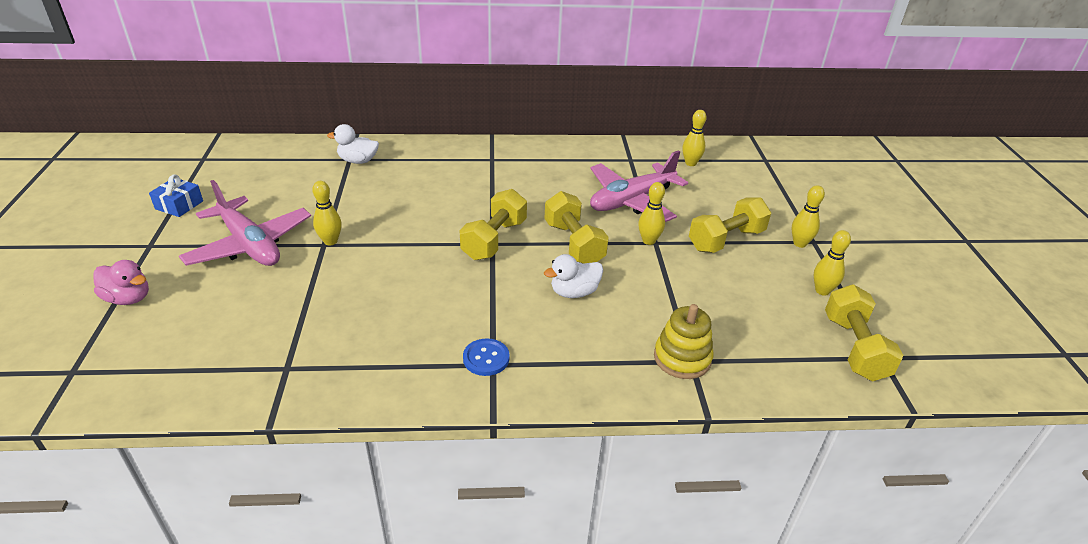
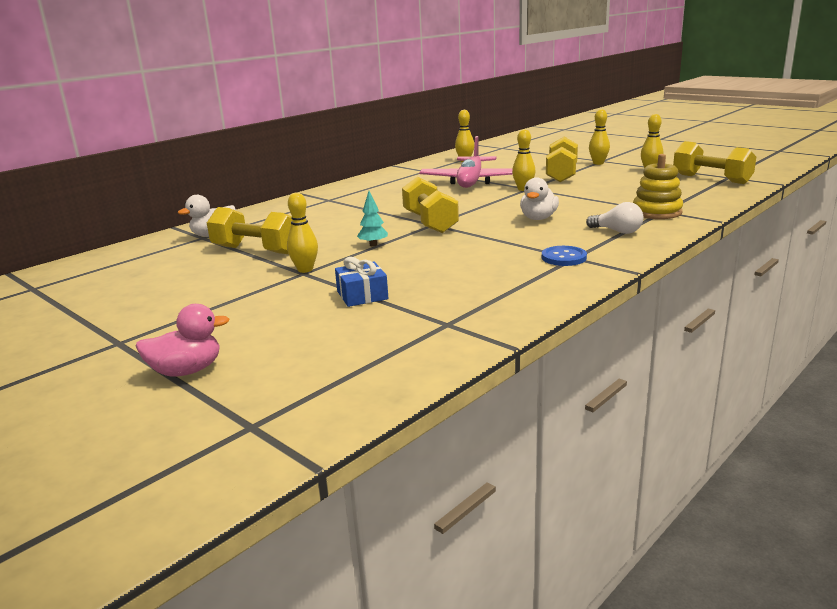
camera: 40 degrees left, 15 degrees down
(179, 205) = (84, 315): blue gift -> blue gift (362, 295)
(249, 245) = (232, 299): pink plane -> none
(412, 241) = (373, 245): none -> turquoise tree
(574, 243) = (484, 205): yellow dumbbell -> yellow dumbbell (256, 250)
(592, 358) = (617, 231): none -> white light bulb

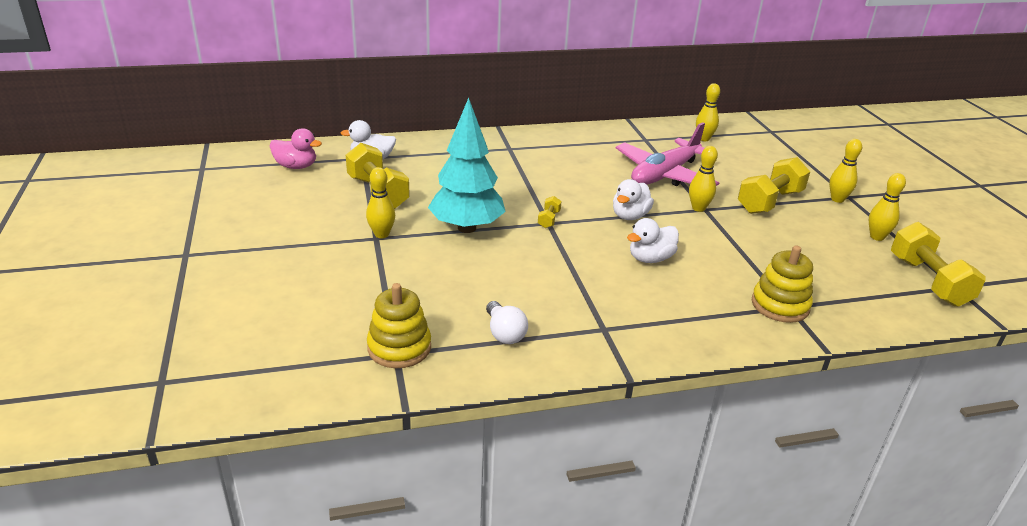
camera: 30 degrees right, 10 degrees up
(187, 371) = (188, 306): pink duck -> pink duck (296, 166)
(362, 295) = (382, 287): blue gift -> none
(373, 245) = (467, 228): turquoise tree -> turquoise tree, size x2.45
(430, 223) = (549, 219): yellow dumbbell -> yellow dumbbell, size x0.45
(443, 320) = (399, 347): none -> yellow stacking toy
(485, 205) = (630, 216): none -> white duck
(564, 258) = (594, 324): blue button -> none
(617, 231) = (696, 314): white light bulb -> white light bulb (504, 333)

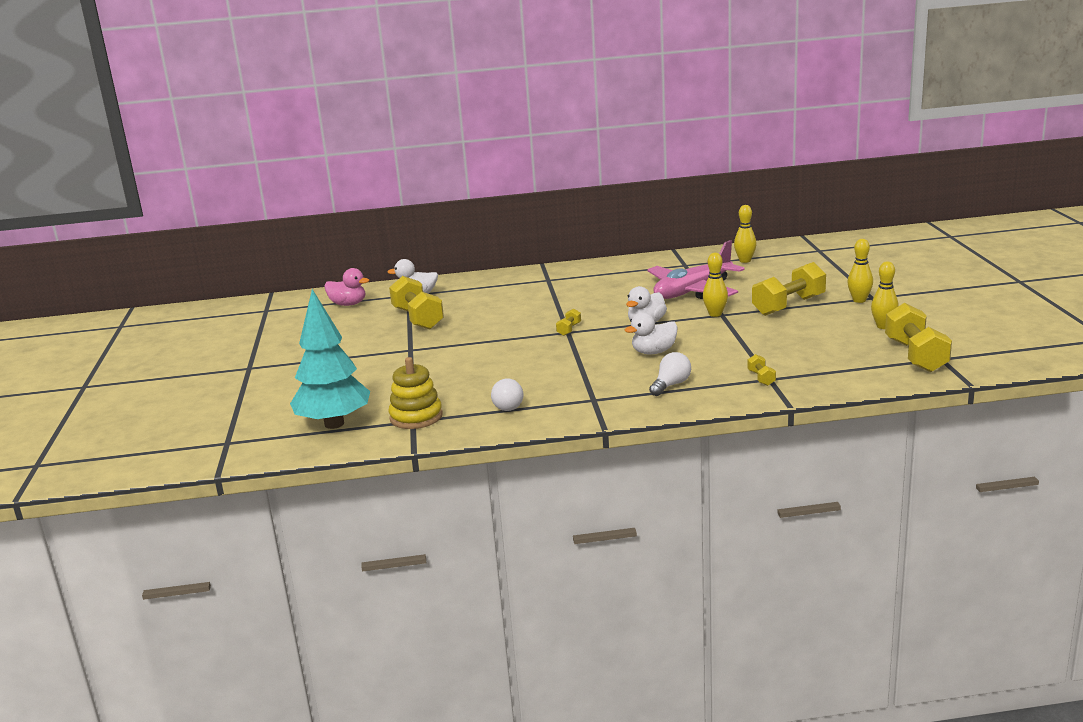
camera: 10 degrees right, 10 degrees down
(382, 234) = (415, 347): yellow bowling pin -> none
(467, 228) = (492, 339): turquoise tree -> turquoise tree (334, 424)
(685, 310) = (671, 385): none -> white light bulb
(780, 305) = (761, 378): yellow stacking toy -> yellow dumbbell

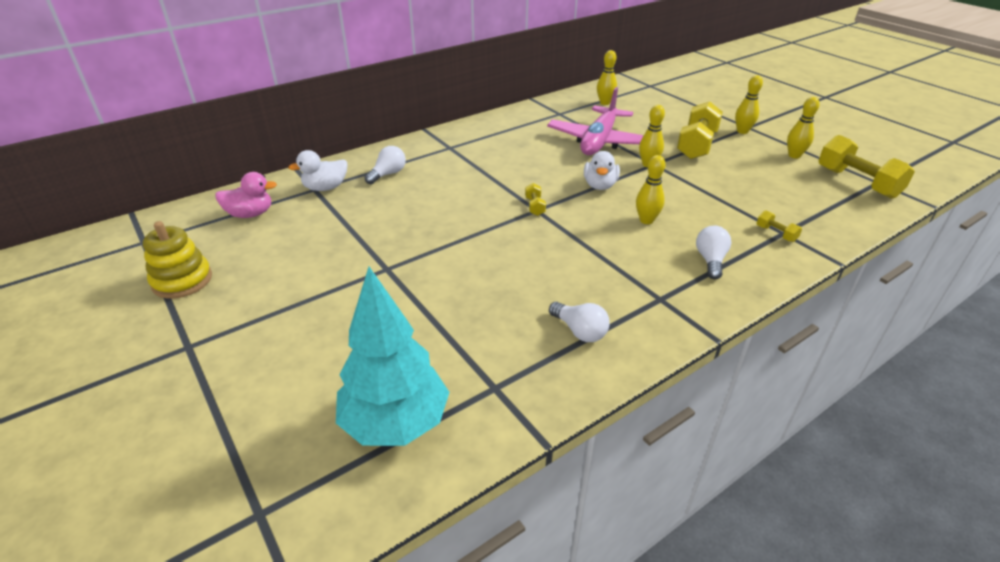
camera: 30 degrees left, 15 degrees up
(416, 417) = (493, 380): yellow stacking toy -> yellow stacking toy (182, 280)
(418, 318) = (355, 221): yellow dumbbell -> none
(475, 292) = (388, 174): none -> white light bulb
(653, 352) = (646, 220): white duck -> yellow bowling pin

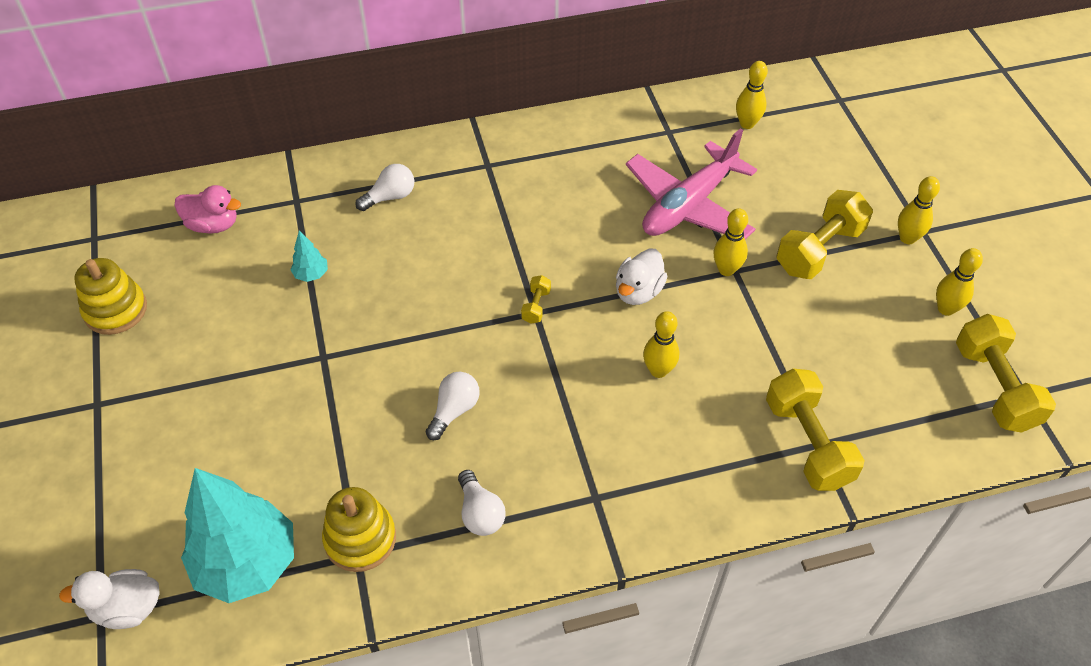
camera: 20 degrees right, 15 degrees up
(325, 188) = (309, 202): white duck -> white duck (127, 608)
(349, 225) = (311, 275): none -> turquoise tree
(490, 376) = (360, 539): none -> yellow stacking toy
(710, 260) = (693, 460): white light bulb -> white light bulb (454, 410)
(776, 234) = (807, 443): yellow dumbbell -> yellow dumbbell, size x2.24

